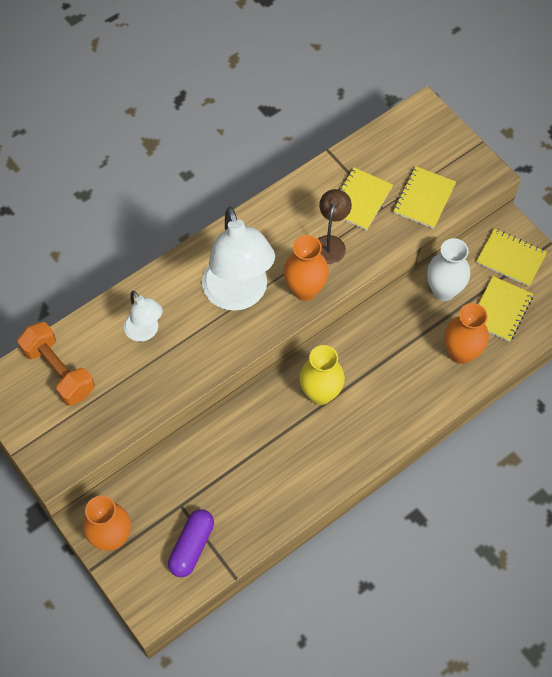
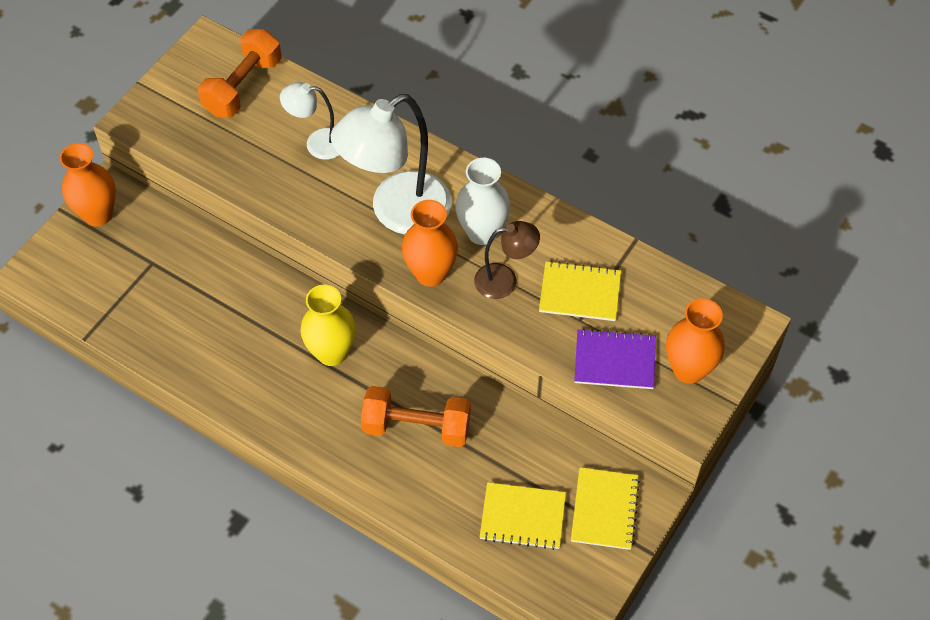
camera: 70 degrees right, 5 degrees down
(145, 332) = (317, 143): white lamp -> white lamp turned 60 degrees clockwise
(192, 546) = (108, 288): purple capsule -> none
(406, 354) = (416, 427): none -> orange dumbbell
(424, 198) = (614, 361): yellow notebook -> purple notebook
(444, 290) = (523, 444): white vase -> white vase (482, 232)
(461, 353) = (442, 487): orange vase -> orange vase (688, 370)

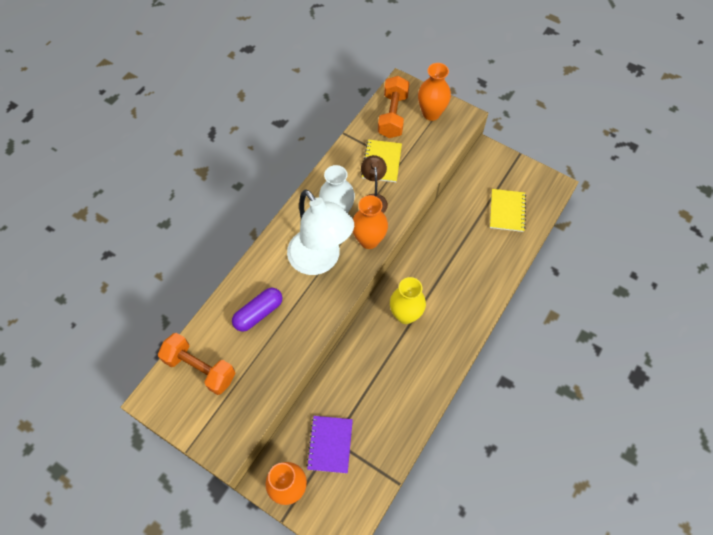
camera: 90 degrees left, 5 degrees up
(317, 143) = (258, 313): white lamp -> purple capsule
(416, 427) = (455, 265): orange dumbbell -> orange dumbbell (392, 116)
(604, 509) = (498, 172): yellow notebook -> none
(614, 361) = (427, 147): purple notebook -> purple notebook (330, 444)

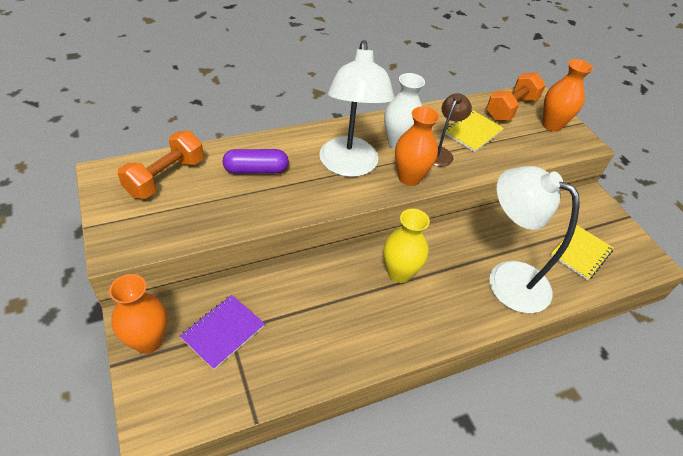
camera: 30 degrees right, 15 degrees down
(200, 368) = (165, 177): orange dumbbell -> orange dumbbell turned 60 degrees clockwise
(474, 268) = (507, 279): none -> white lamp

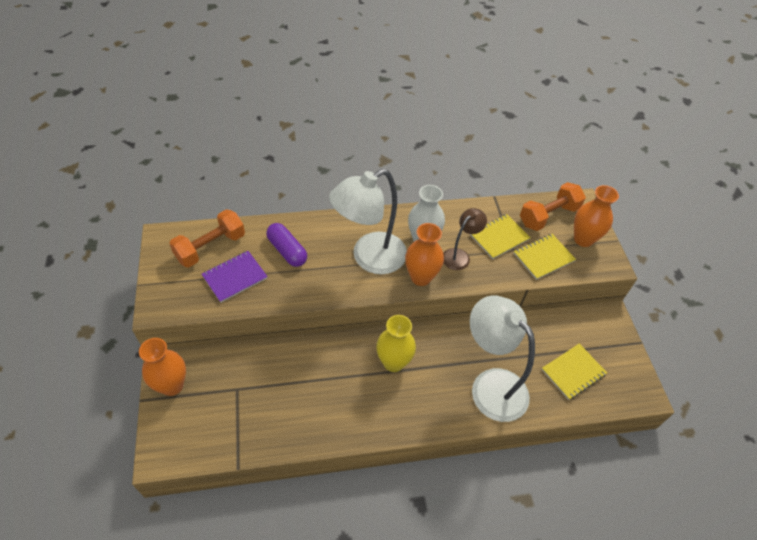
camera: 15 degrees right, 5 degrees up
(223, 332) = (231, 388): purple notebook -> purple notebook (235, 277)
(256, 170) = (287, 251): purple capsule -> purple capsule turned 45 degrees clockwise
(349, 166) = (369, 258): white lamp -> white lamp turned 45 degrees clockwise
(522, 145) = (543, 257): none -> yellow notebook

